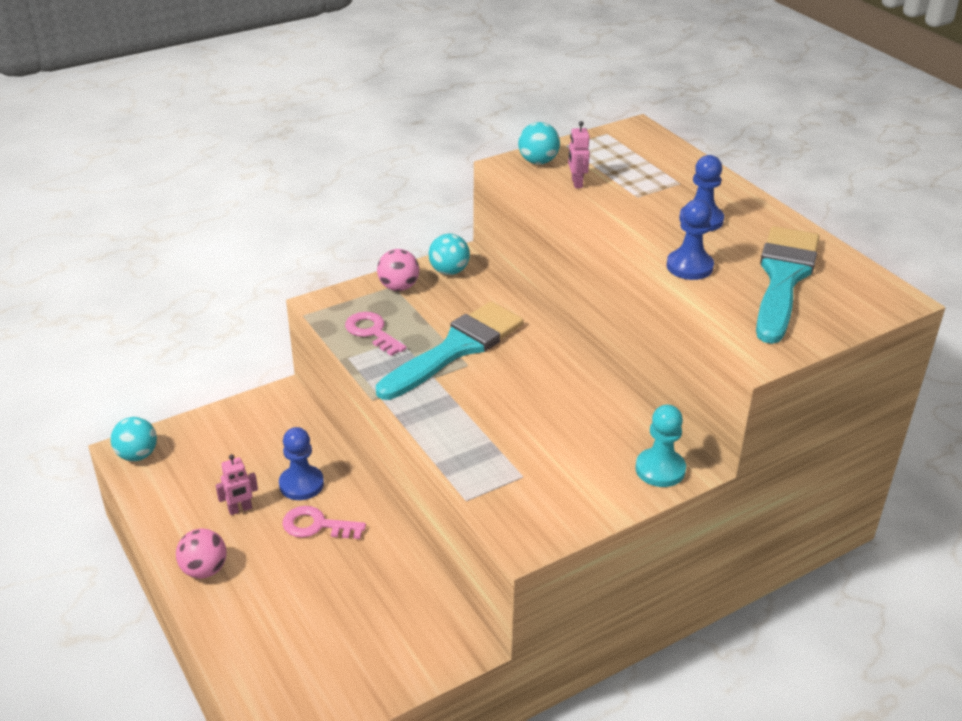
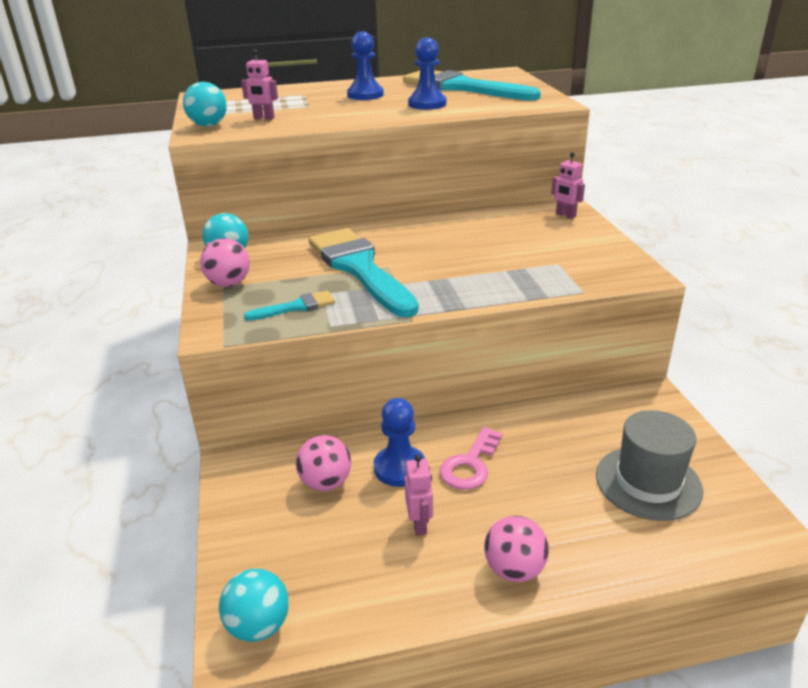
camera: 70 degrees left, 5 degrees down
(274, 448) = (326, 483): none -> pink ball
(324, 647) = (648, 482): none -> grey hat
(372, 332) = (296, 307): pink key -> turquoise brush
(660, 469) = (565, 215): turquoise pawn -> pink robot

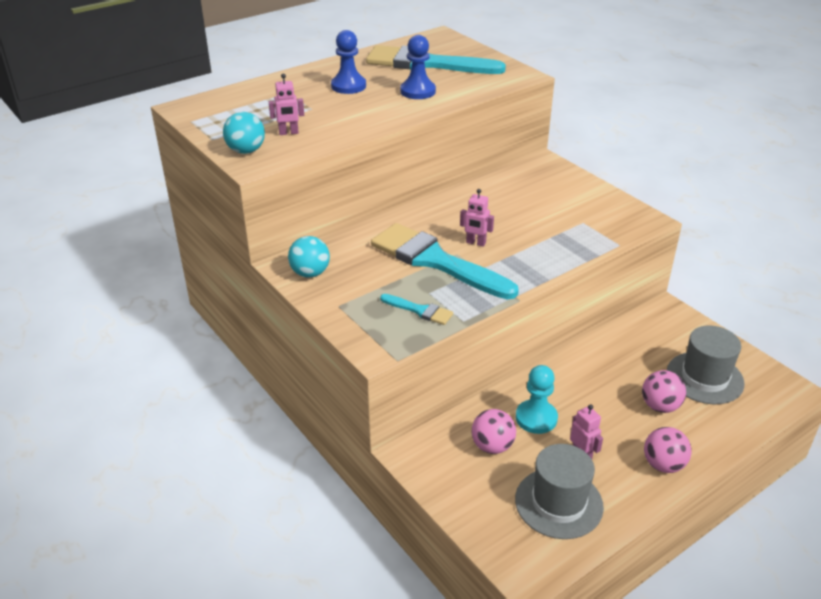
camera: 25 degrees left, 5 degrees up
(229, 283) = (340, 302): pink ball -> pink ball (660, 406)
(258, 625) = (531, 560): turquoise ball -> none
(296, 307) = (419, 310): turquoise brush -> turquoise brush turned 75 degrees clockwise
(347, 570) = (558, 503): none -> grey hat
(399, 468) = (536, 418): blue pawn -> turquoise pawn
(470, 464) = (583, 400): pink key -> none
(565, 215) = (552, 172): pink robot -> pink robot (475, 243)

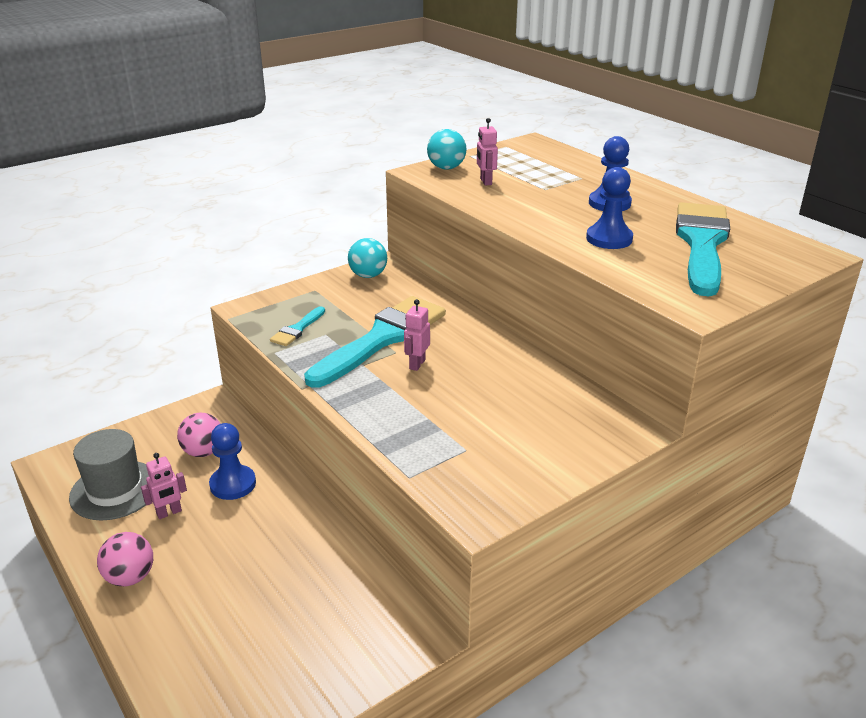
camera: 90 degrees right, 5 degrees down
(536, 418) = (233, 484): turquoise pawn -> blue pawn
(660, 406) = (222, 591): pink ball -> none
(704, 378) = (263, 650): grey hat -> none

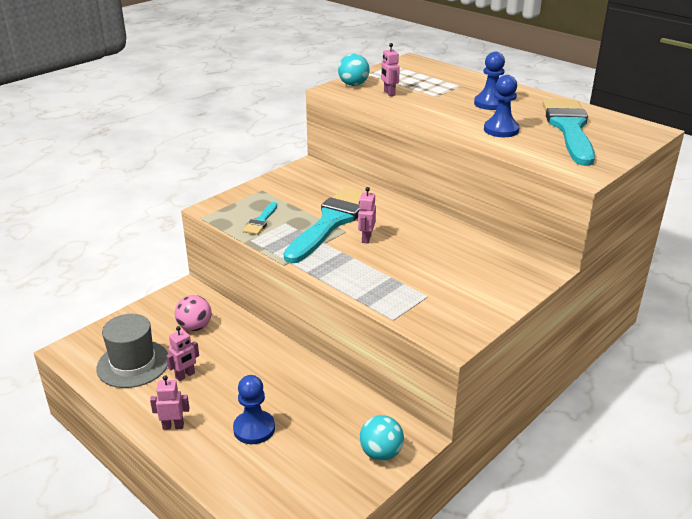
camera: 10 degrees left, 0 degrees up
(130, 577) = (173, 426): pink ball -> pink robot
(233, 484) = (228, 348): blue pawn -> blue pawn (254, 429)
(368, 275) = (300, 175): turquoise ball -> turquoise ball (381, 453)

